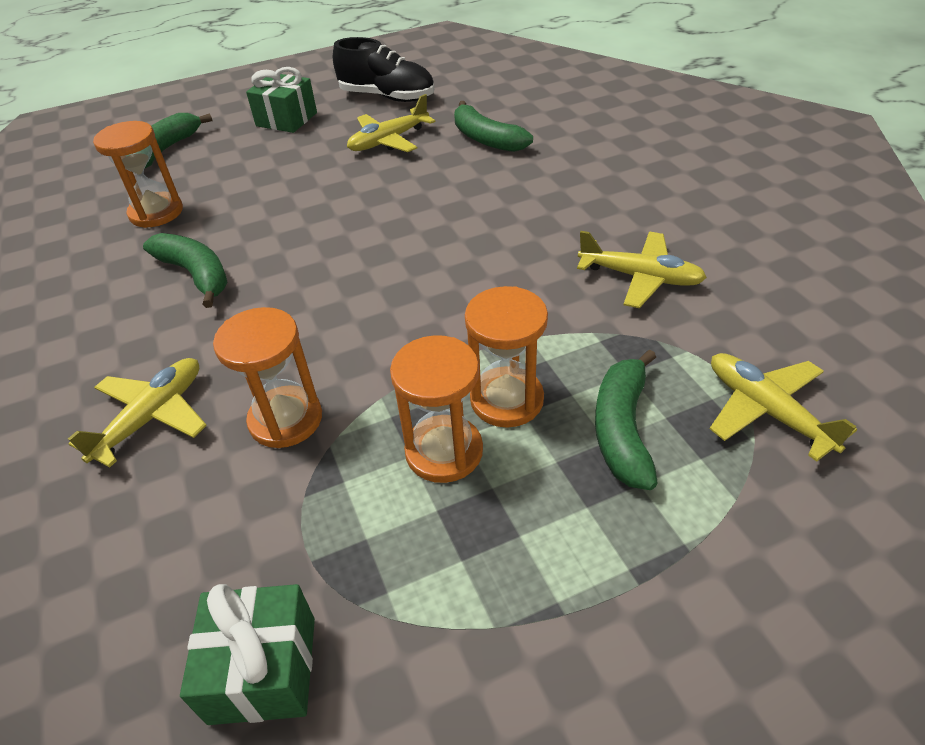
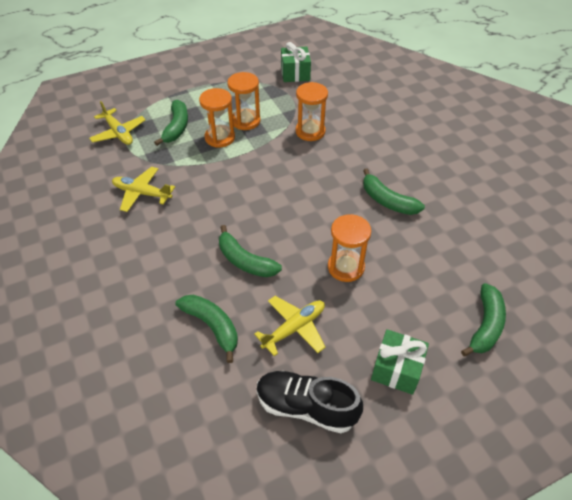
camera: 175 degrees right, 5 degrees up
(152, 417) = (367, 133): yellow plane -> none
(156, 212) = (444, 251): orange hourglass -> orange hourglass (346, 267)
(446, 194) = (245, 261): none -> green banana

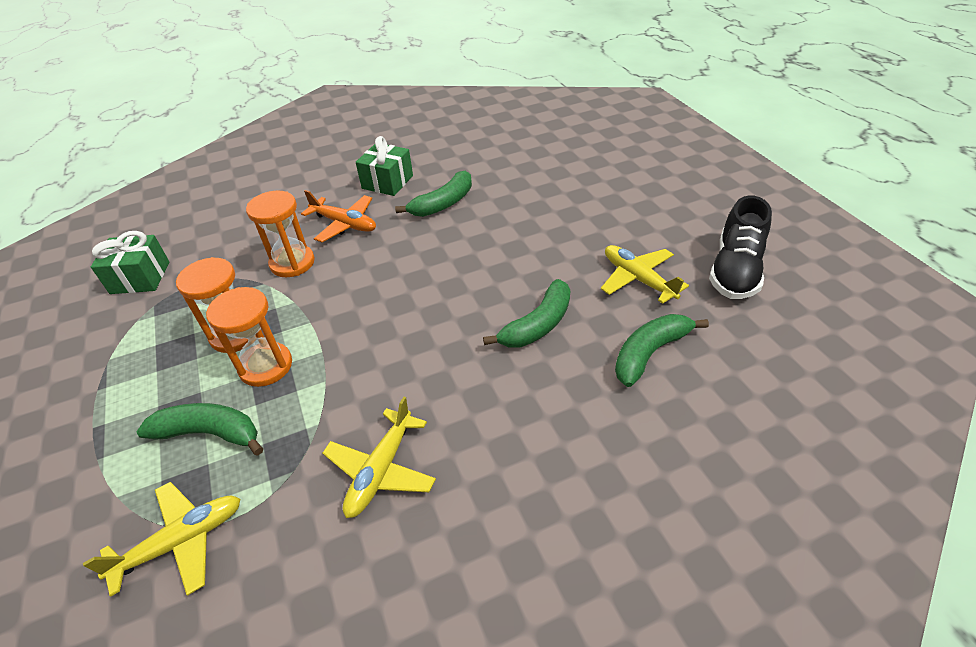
camera: 85 degrees left, 5 degrees down
(346, 267) = (545, 238): orange hourglass -> none
(354, 149) = (345, 224): none -> orange plane
(397, 369) = (672, 210): green gift -> green gift (387, 182)
(485, 325) = (610, 159): green banana -> none

